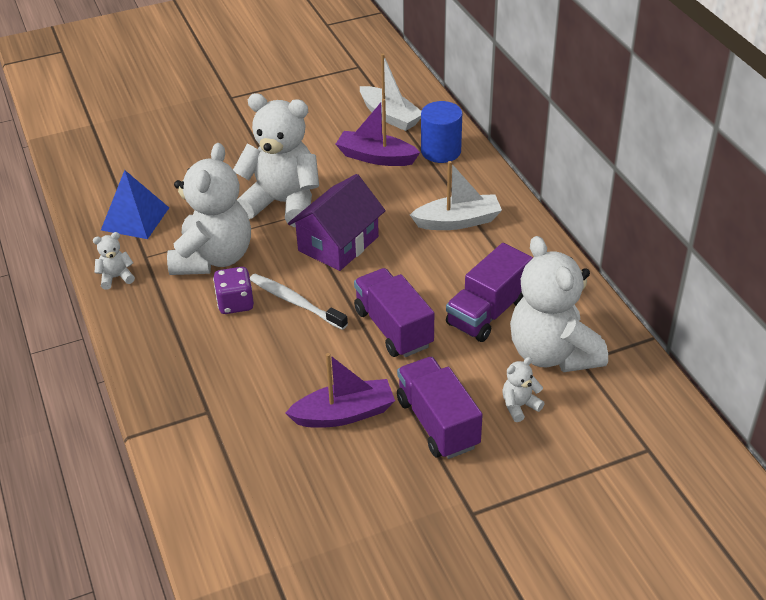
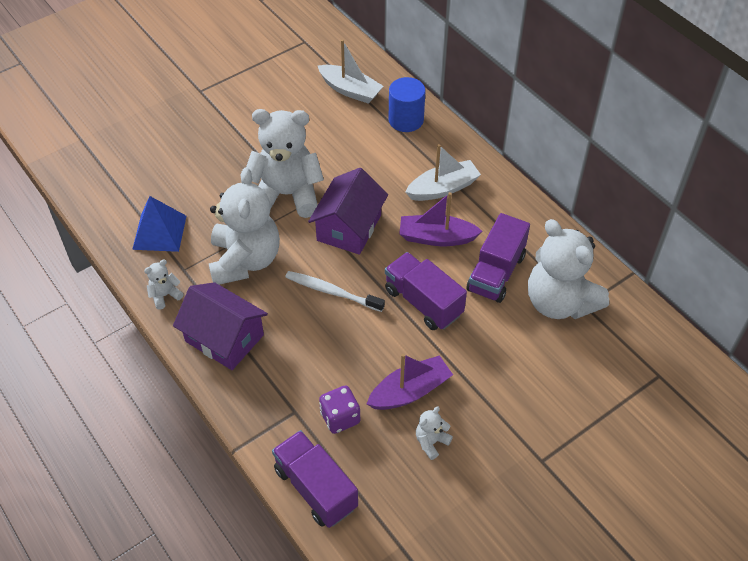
camera: 15 degrees left, 10 degrees up
(161, 327) = (224, 338): none -> purple house
(235, 303) = (280, 302): purple dice -> purple dice (340, 418)
(376, 157) = (352, 135): purple boat -> purple boat (436, 237)
(438, 423) = (488, 384): purple truck -> purple truck (316, 488)
(519, 406) = (548, 356): white teddy bear -> white teddy bear (431, 442)

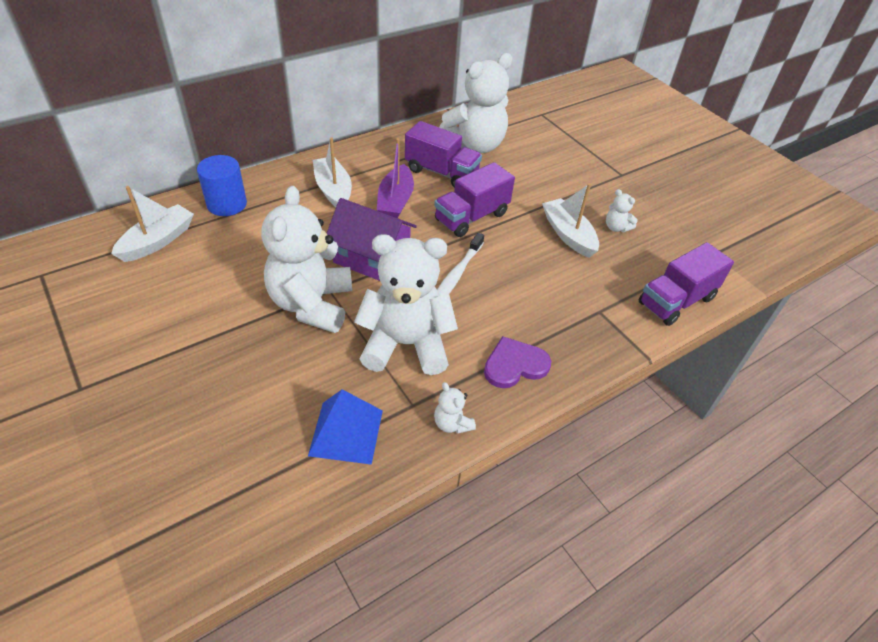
camera: 90 degrees left, 5 degrees down
(224, 338) = (515, 365): purple house -> purple heart
(340, 418) = (601, 280): purple dice -> none
(410, 391) = (568, 234): purple boat -> white boat

